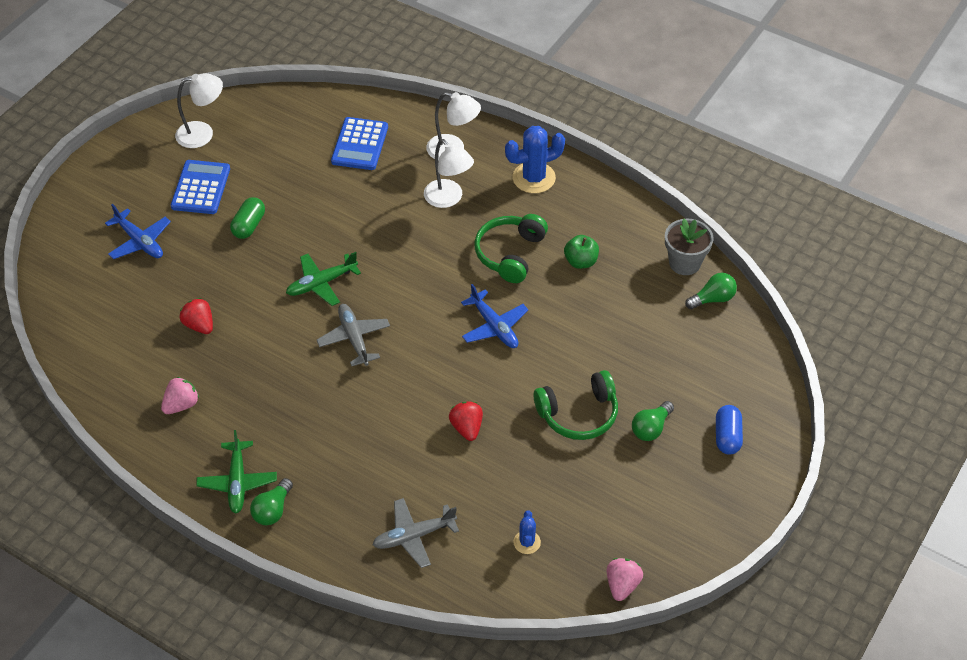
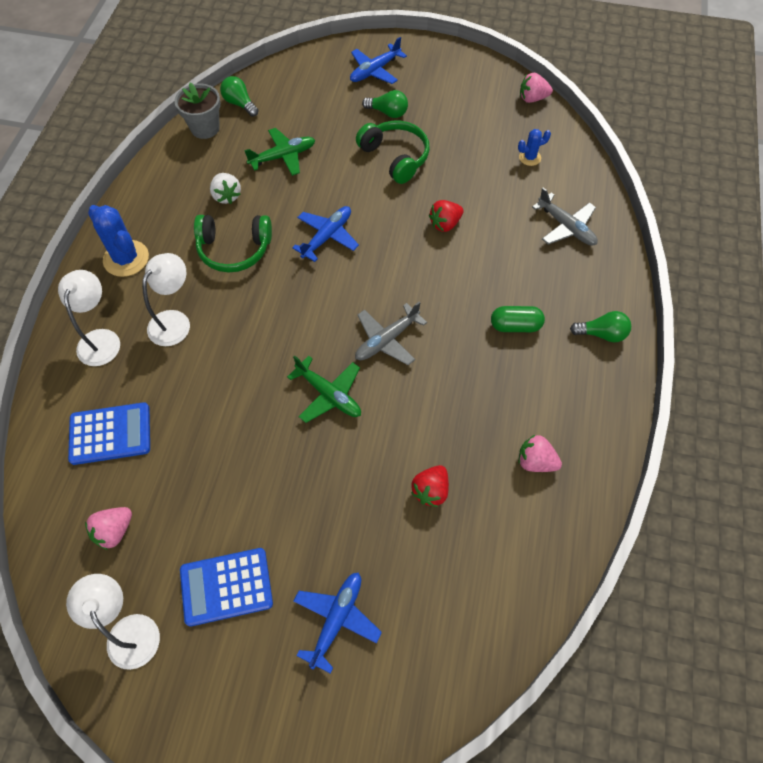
camera: 110 degrees left, 10 degrees up
(237, 482) = (591, 373): green plane -> green plane (283, 156)
(249, 225) = (271, 502): green capsule -> green capsule (515, 326)
(278, 136) = (114, 531): none -> pink strawberry
(581, 261) = (227, 196): green apple -> white strawberry
(727, 436) = (375, 71): blue capsule -> blue plane

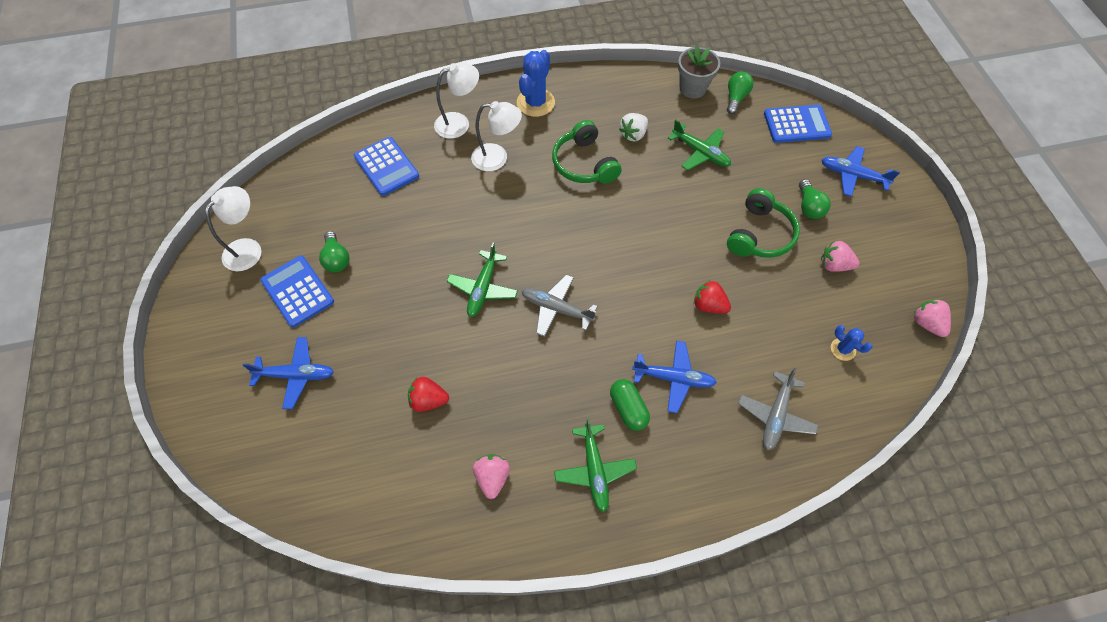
camera: 65 degrees right, 0 degrees up
(114, 531) = (315, 205): pink strawberry -> pink strawberry (834, 265)
(299, 78) = (796, 124): none -> blue calculator
(327, 236) = (636, 220): blue plane -> blue plane (674, 378)
(561, 375) = (594, 470): none -> green plane
(601, 334) = (663, 493): green light bulb -> green light bulb (336, 259)

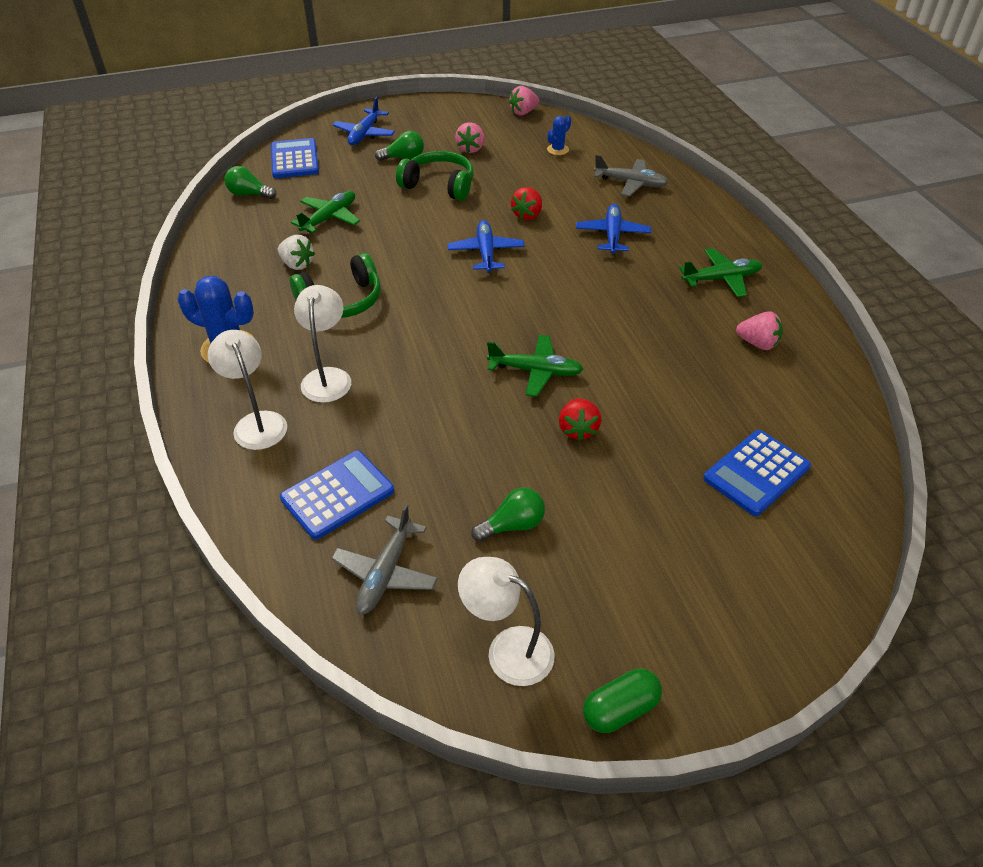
camera: 95 degrees left, 15 degrees down
(296, 375) = (702, 534): blue plane -> blue plane (486, 252)
(297, 291) = (575, 561): blue calculator -> blue calculator (756, 473)
(428, 400) = (692, 401): red strawberry -> red strawberry (578, 429)
(492, 477) = (757, 343): pink strawberry -> pink strawberry turned 150 degrees counterclockwise
(556, 309) = (551, 312): grey plane -> grey plane (385, 573)
(628, 409) = (652, 261): green capsule -> green capsule (620, 709)
(692, 88) = (227, 222): grey flower pot -> none

